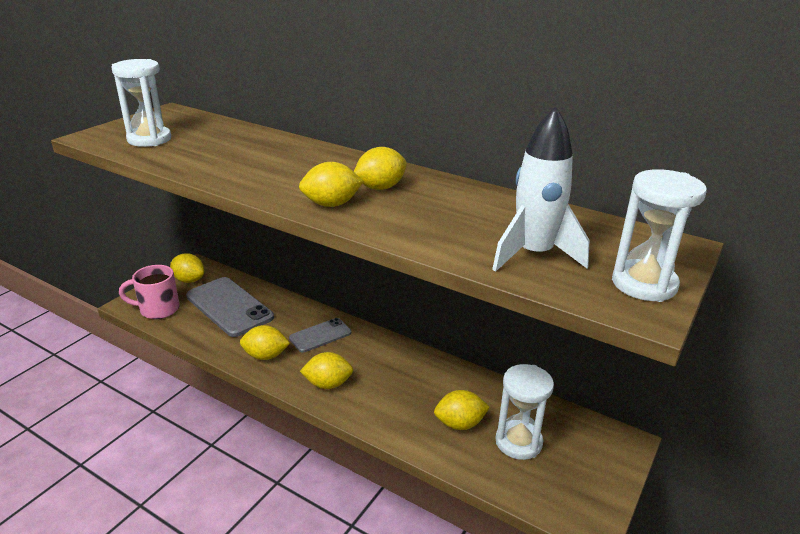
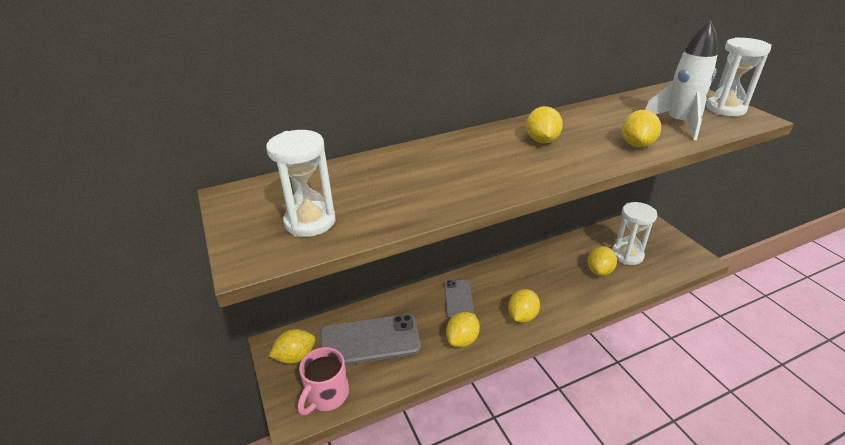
camera: 55 degrees left, 5 degrees up
(331, 204) = (560, 165): yellow lemon -> yellow lemon (637, 144)

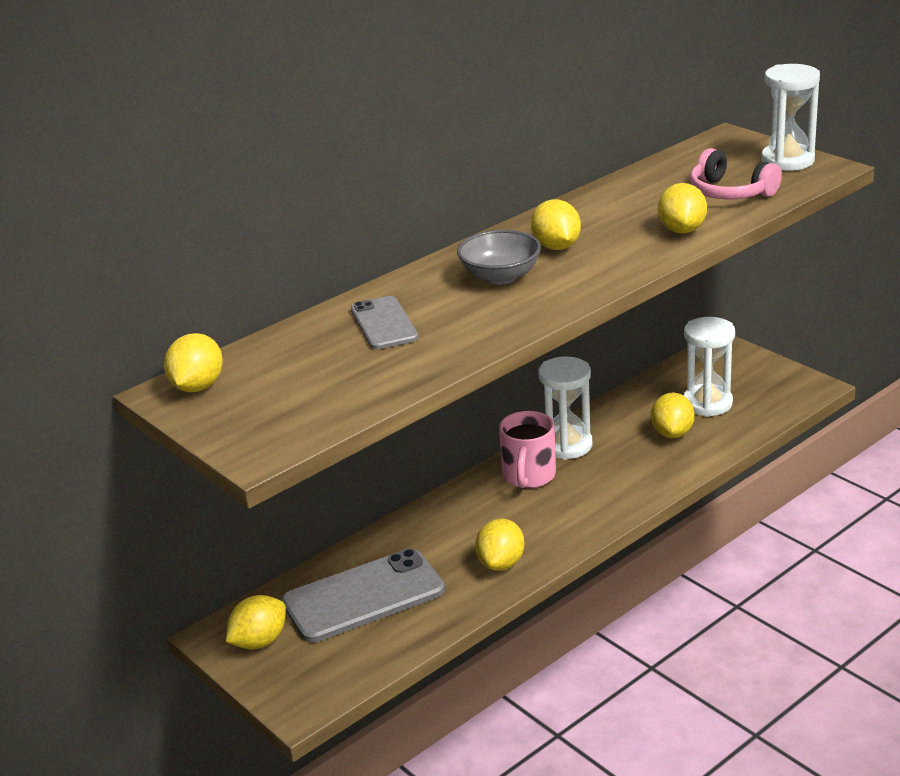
camera: 15 degrees left, 5 degrees down
(310, 222) = (304, 399): white hourglass -> white hourglass (567, 445)
(326, 395) = (333, 672): pink mug -> pink mug (528, 476)
(458, 299) = (474, 515): grey phone -> grey phone (384, 324)
(494, 155) = (500, 276): none -> grey bowl
(522, 316) = (577, 515): yellow lemon -> yellow lemon (197, 386)
(678, 124) = (730, 192): white rocket -> pink headphones

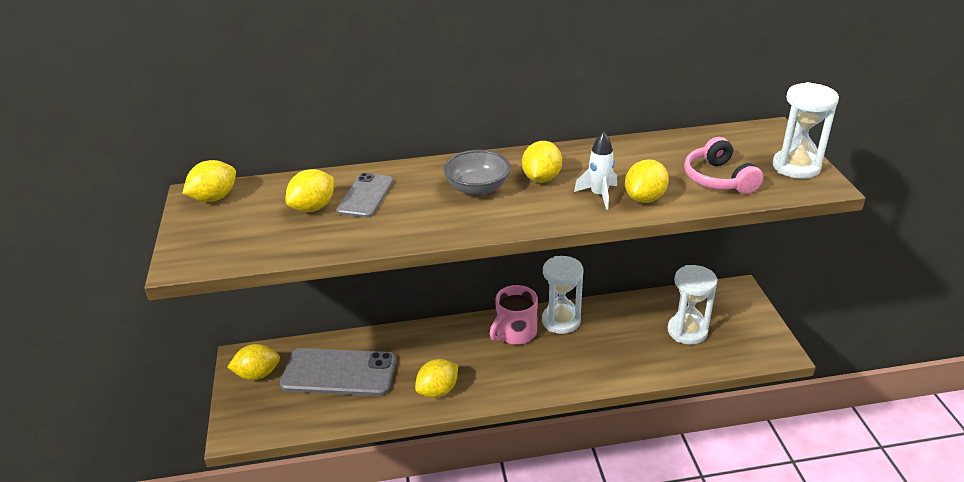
camera: 30 degrees right, 5 degrees up
(634, 242) = (599, 195): none -> white rocket
(672, 433) = (640, 344): yellow lemon -> yellow lemon (313, 207)

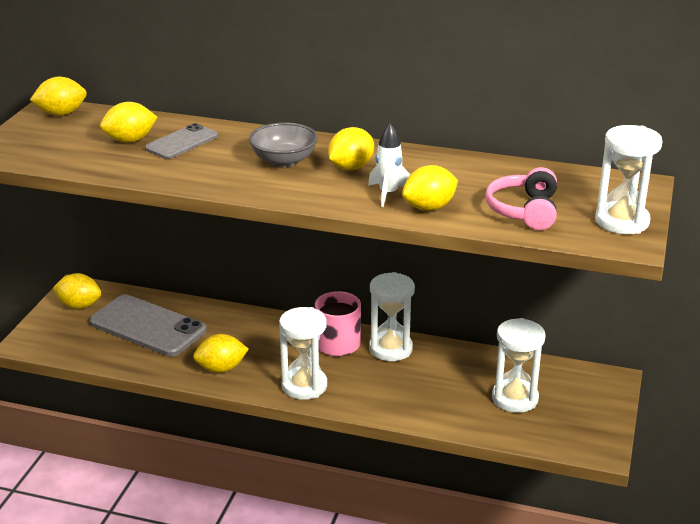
camera: 25 degrees right, 5 degrees down
(520, 381) = (304, 386): none -> white hourglass

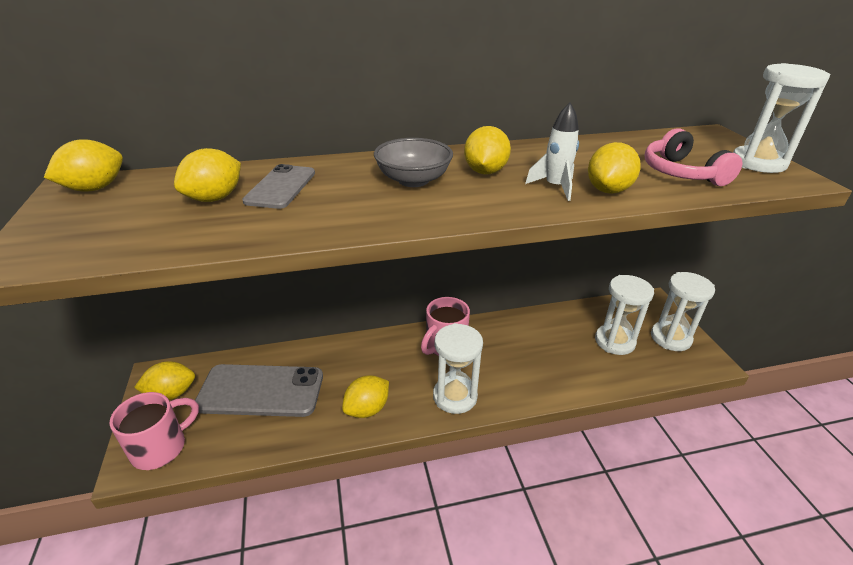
camera: 30 degrees left, 5 degrees up
(51, 339) = (161, 447): none -> pink mug
(390, 349) = (489, 332): white hourglass -> white hourglass (670, 338)

